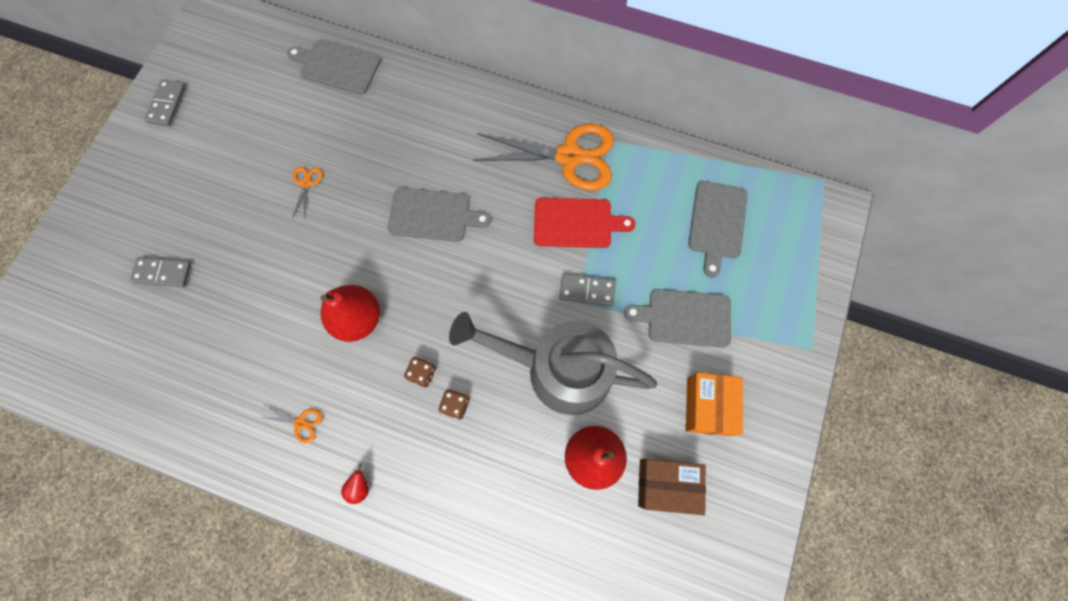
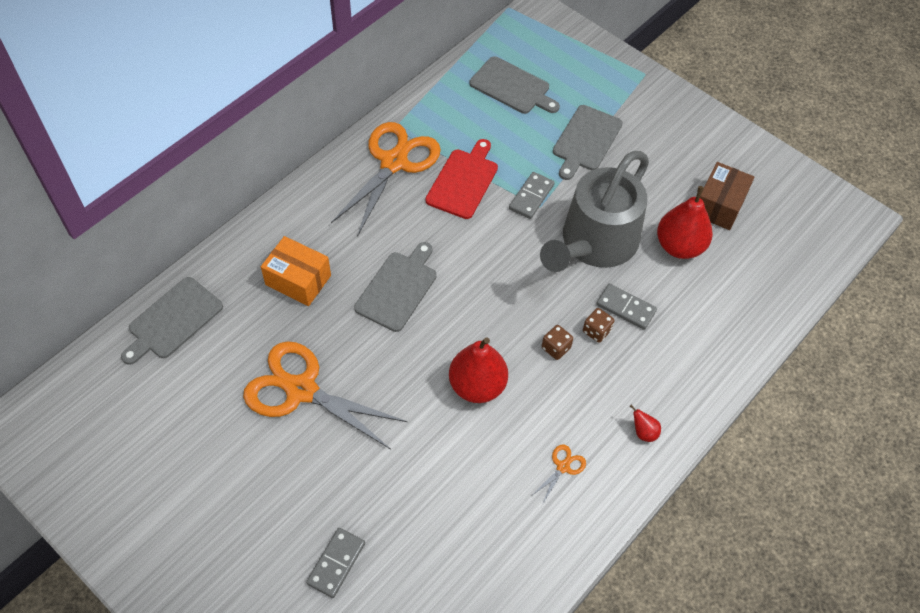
camera: 70 degrees left, 15 degrees down
(167, 104) = (113, 509): grey domino -> grey domino (625, 308)
(306, 183) = (301, 390): orange scissors -> orange scissors, size x2.50
(708, 406) = (666, 155): orange box -> orange box (298, 280)

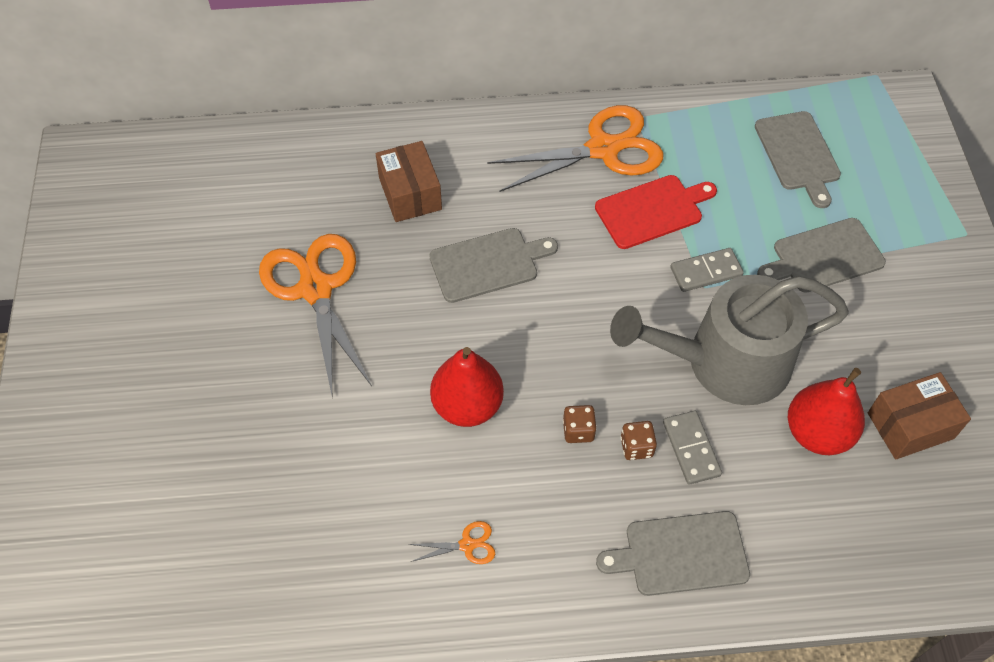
camera: 45 degrees right, 0 degrees up
(173, 320) = (278, 154): grey cutting board -> grey cutting board (681, 554)
(298, 280) = (410, 194): orange box -> brown box
(336, 563) = (192, 456): grey domino -> none
(643, 432) = (580, 581): red pear -> none

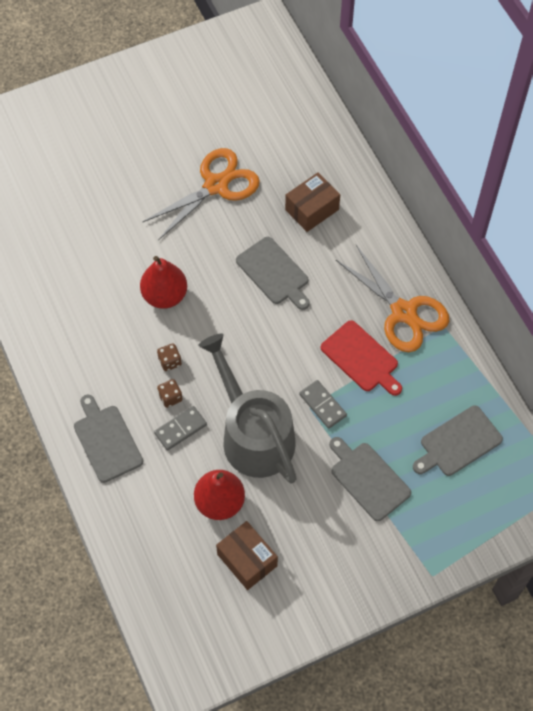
camera: 70 degrees right, 5 degrees up
(467, 545) = (74, 325): orange scissors -> none

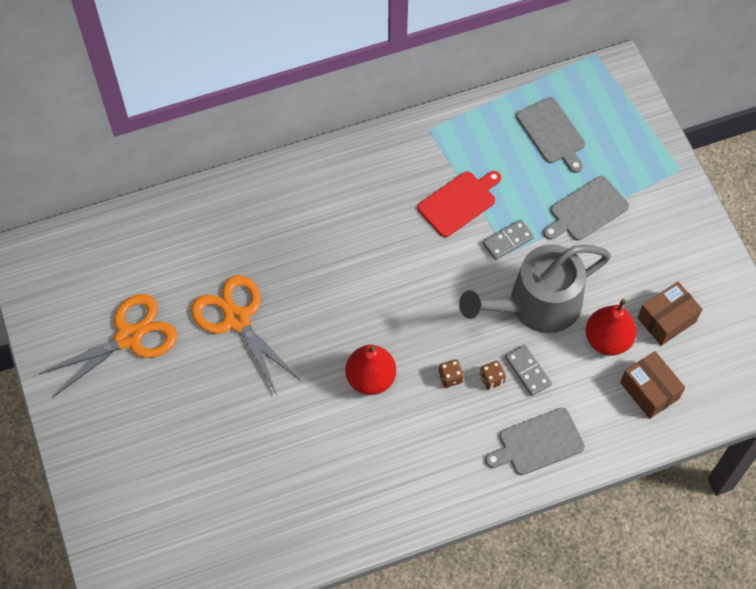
camera: 85 degrees left, 0 degrees up
(274, 273) = (354, 271): grey cutting board -> none
(312, 209) = (280, 230): brown box -> brown box (649, 390)
(403, 312) = (411, 161): orange scissors -> orange scissors (129, 337)

